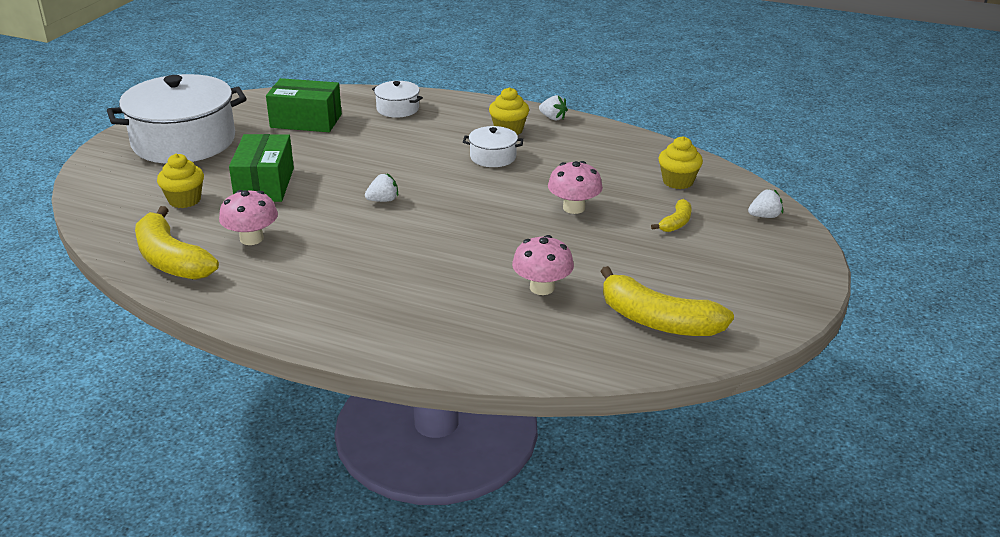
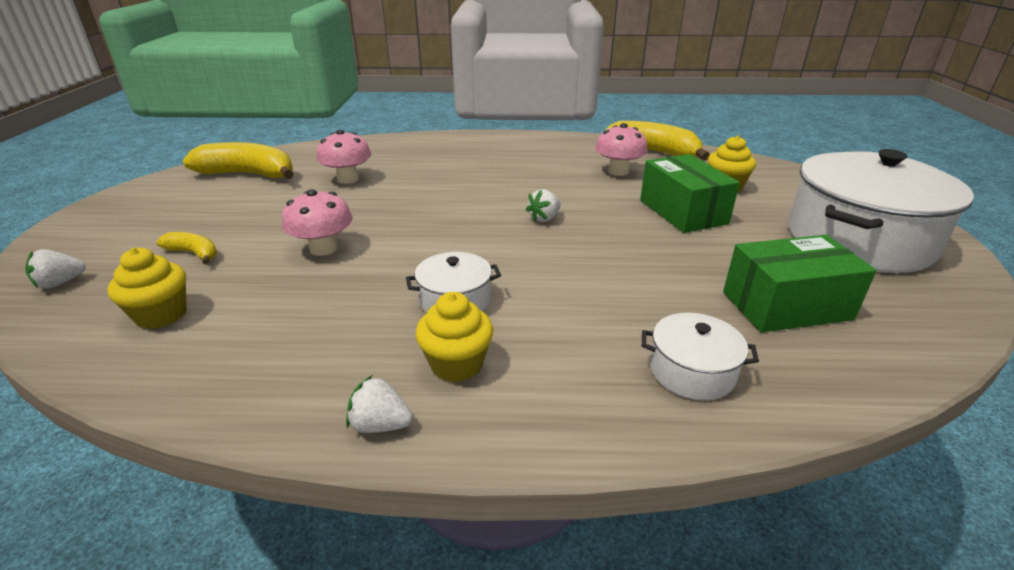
camera: 160 degrees right, 0 degrees up
(676, 223) = (194, 253): yellow banana -> yellow banana turned 105 degrees clockwise

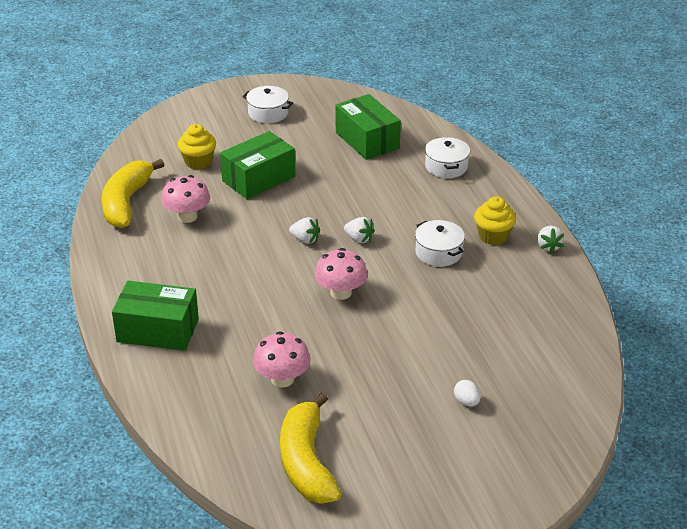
camera: 110 degrees left, 5 degrees up
(60, 283) = (547, 449): white strawberry -> white strawberry (359, 239)
(161, 315) = (538, 369): yellow cupcake -> none
(194, 253) = (466, 402): yellow banana -> white egg
(323, 248) = (416, 335): pink mushroom -> pink mushroom (341, 292)
(459, 147) = (158, 330): none -> green box
(858, 239) = (268, 113): white pot -> white pot, size x0.45

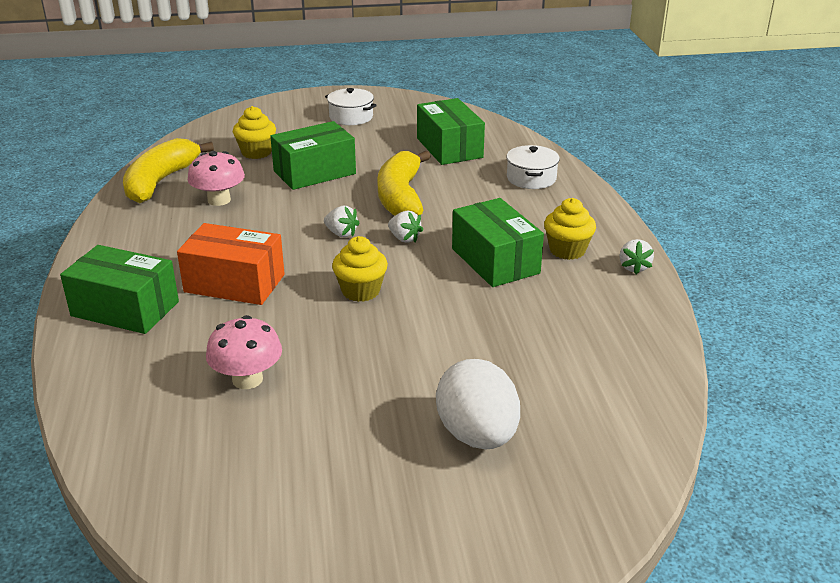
camera: 10 degrees right, 5 degrees down
(236, 297) = (234, 283): none -> orange box
(306, 462) = (232, 487): yellow banana -> yellow banana (401, 197)
(341, 292) = (361, 291): pink mushroom -> yellow cupcake
(438, 253) = (495, 261): white pot -> green box
(466, 402) = (477, 435): white egg -> white egg, size x2.42

